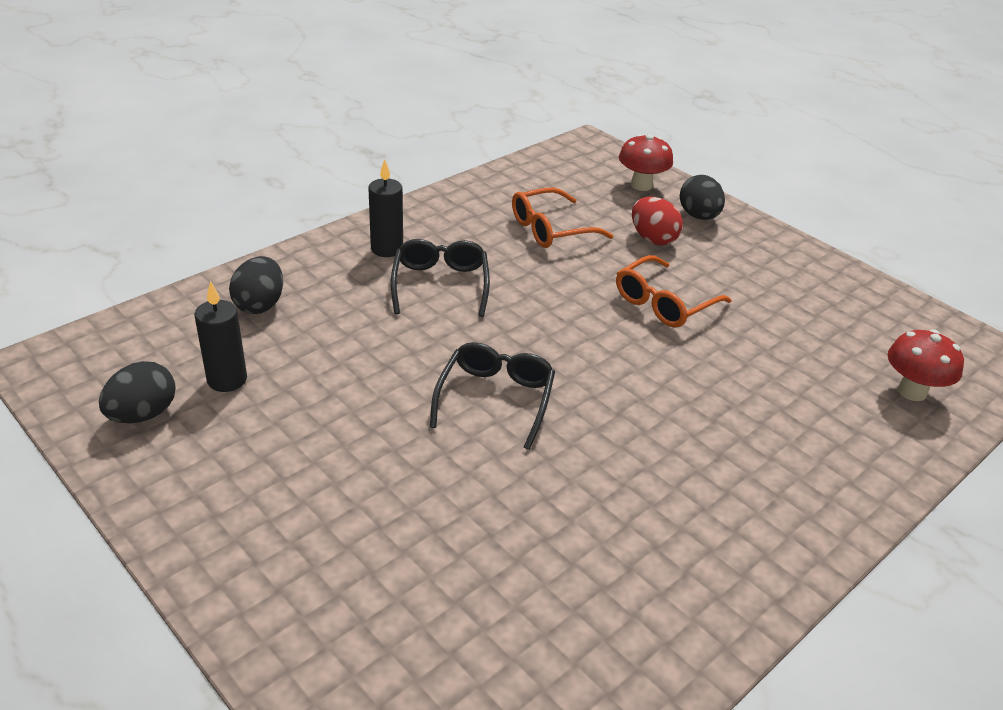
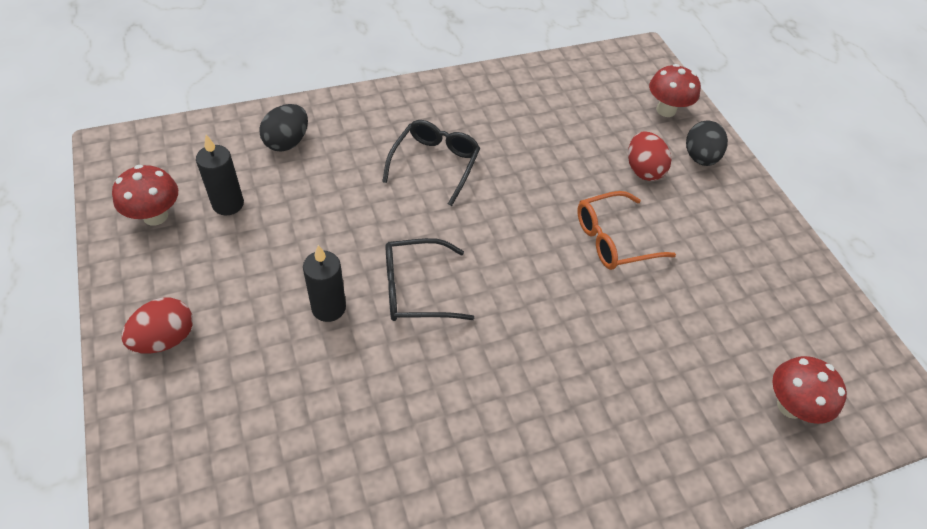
camera: 20 degrees right, 15 degrees up
(143, 414) = (155, 216): black egg -> red mushroom
(235, 530) = (165, 339): none -> red egg
(387, 249) = (411, 116): black candle -> black candle (328, 308)
(495, 399) = (416, 289): black glasses -> black glasses turned 135 degrees counterclockwise
(551, 229) = (558, 134): orange glasses -> none

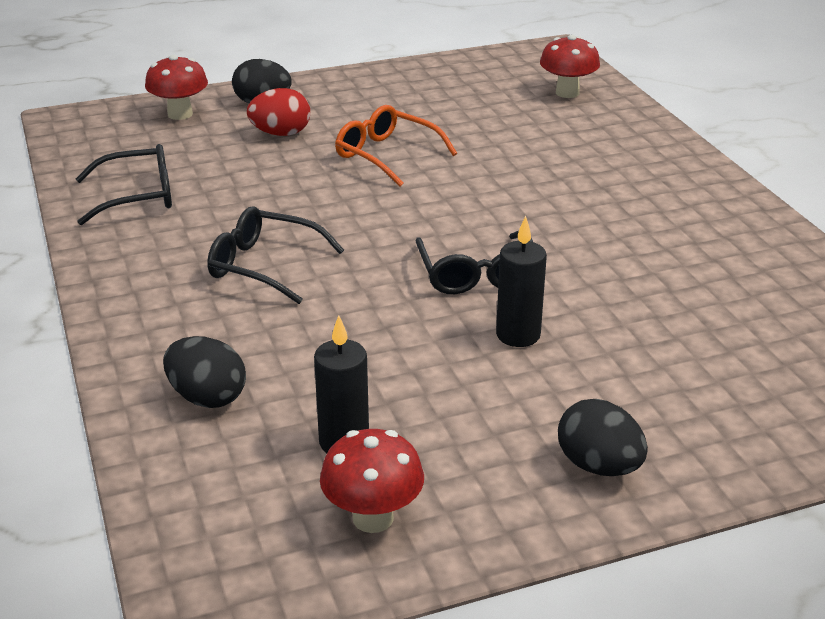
camera: 85 degrees left, 20 degrees down
(165, 339) = (598, 466): red egg -> black egg
(530, 96) = (137, 196): none -> black glasses
(614, 239) = (387, 155): orange glasses -> orange glasses turned 150 degrees clockwise

